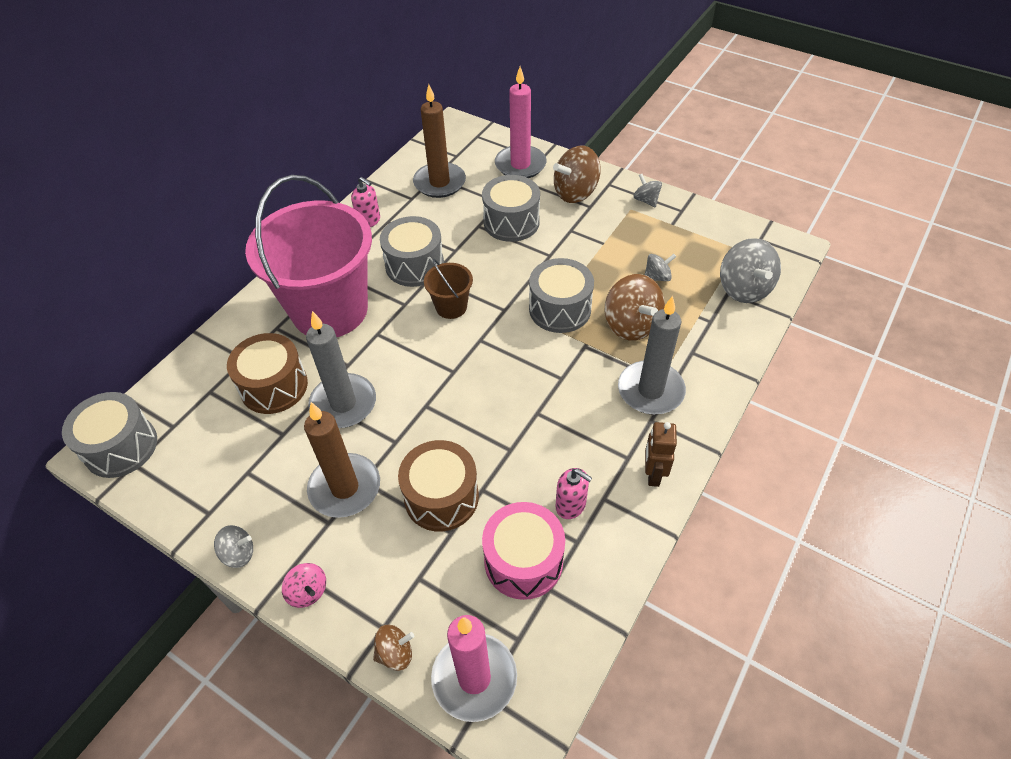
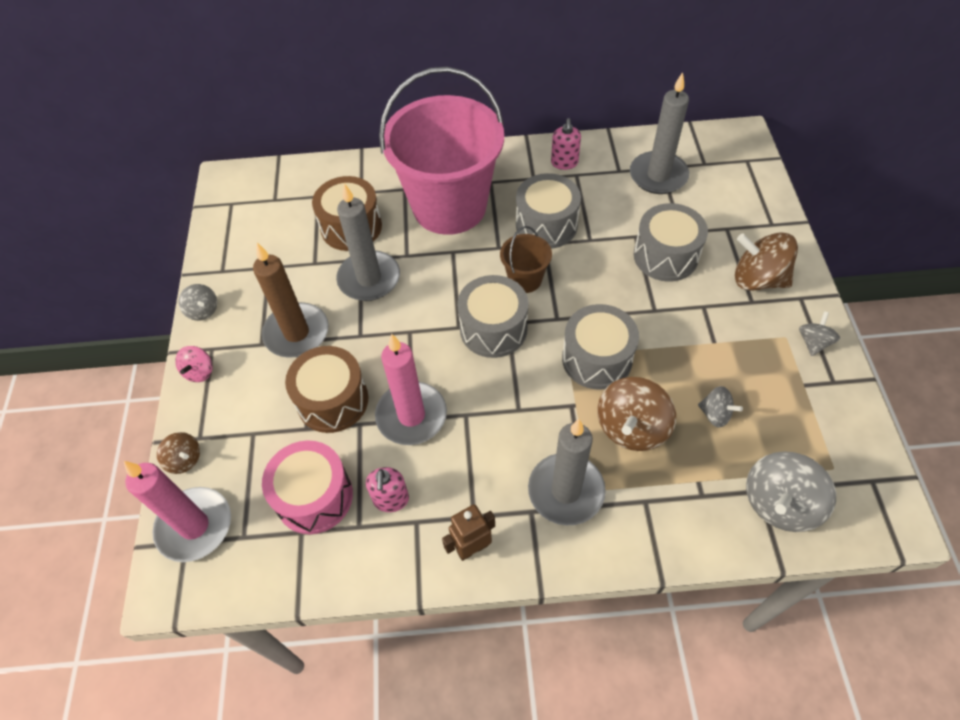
camera: 55 degrees right, 5 degrees up
(121, 447) = (239, 186): grey drum -> grey drum (493, 329)
(439, 183) = (658, 175): brown candle -> grey candle
(520, 165) = (746, 215): pink candle -> pink candle (411, 415)

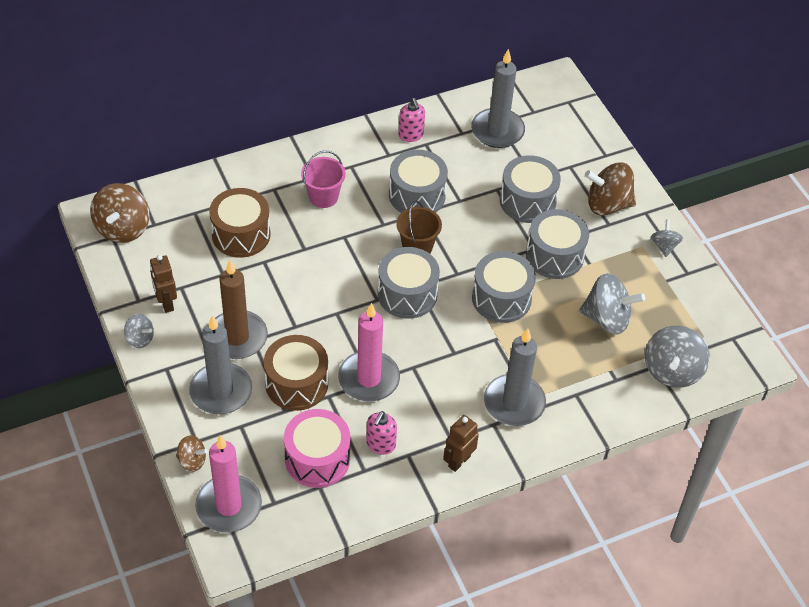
camera: 25 degrees left, 5 degrees down
(199, 371) = (166, 390): pink spinning top -> none
(246, 280) = (166, 303): none -> brown robot
(369, 279) = (280, 277): grey candle -> grey candle (221, 391)
(391, 499) = (380, 444): pink soap dispenser -> pink soap dispenser turned 45 degrees clockwise
(449, 206) = (323, 197): pink bucket -> pink bucket, size x0.42
(631, 428) = (547, 344): brown spinning top -> brown spinning top (123, 228)
(676, 324) = (554, 256): none -> grey drum
(715, 414) = (607, 318): grey spinning top -> grey spinning top, size x1.85

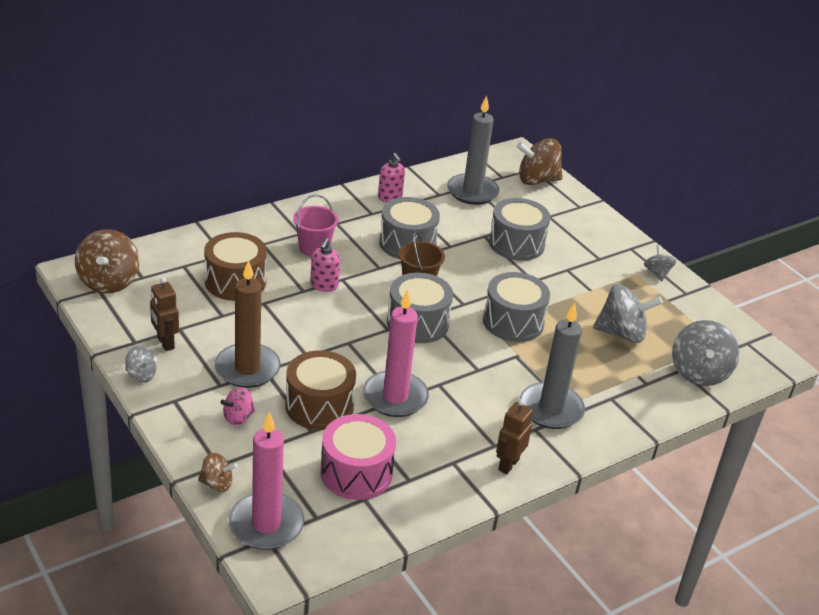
camera: 10 degrees left, 15 degrees down
(221, 391) = (238, 417): grey candle -> pink spinning top
(380, 444) = (421, 455): pink soap dispenser -> pink soap dispenser (324, 285)
(554, 256) = (555, 285): grey drum -> none
(607, 204) = (593, 243): brown spinning top -> brown spinning top (537, 180)

